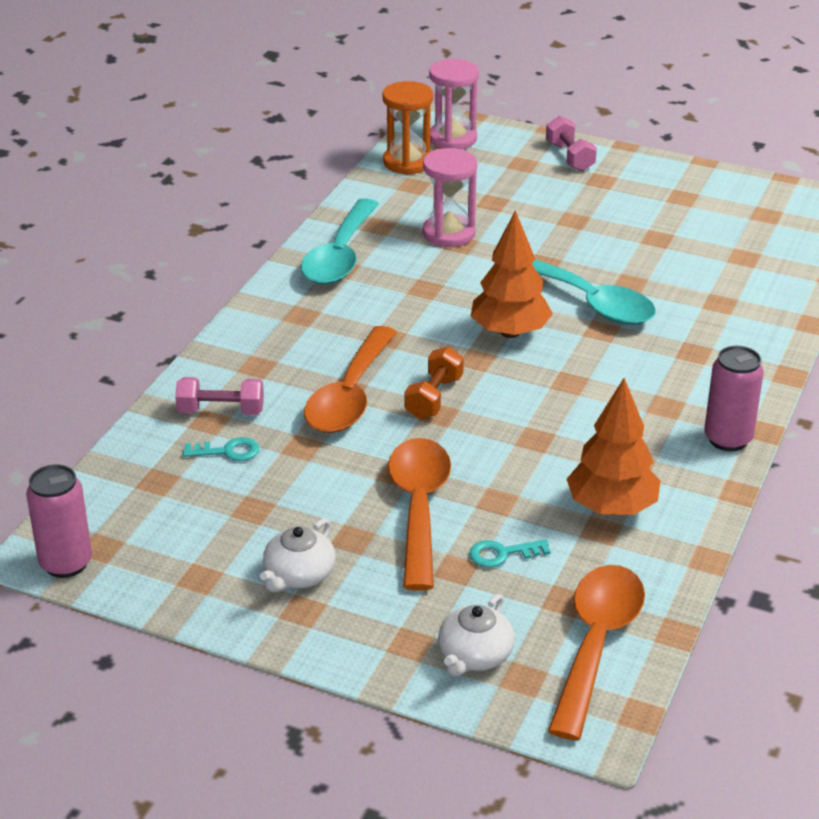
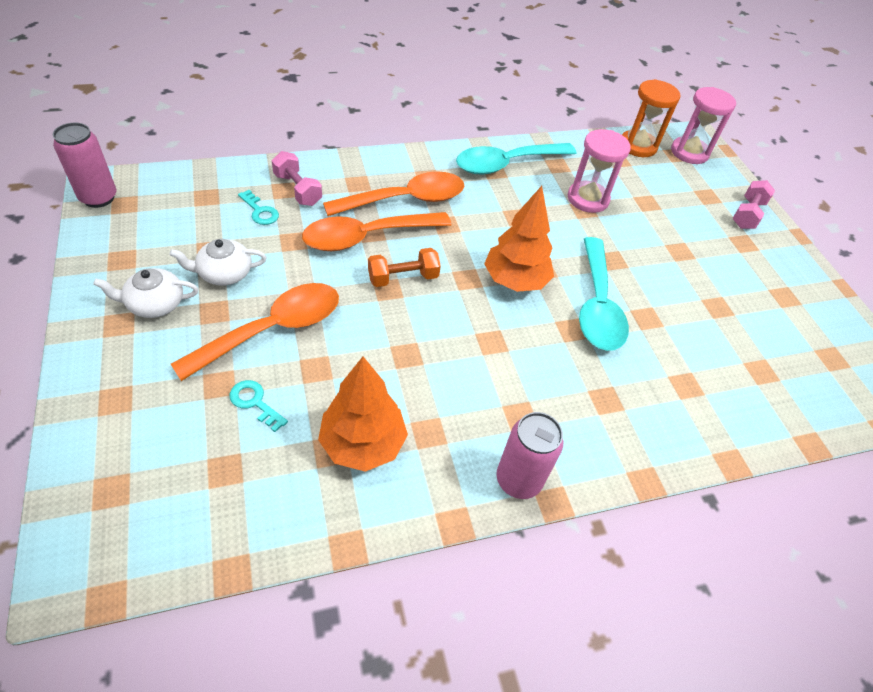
camera: 45 degrees right, 15 degrees up
(474, 655) = (122, 445): white teapot -> white teapot (224, 273)
(596, 644) = (182, 520): orange spoon -> orange spoon (406, 200)

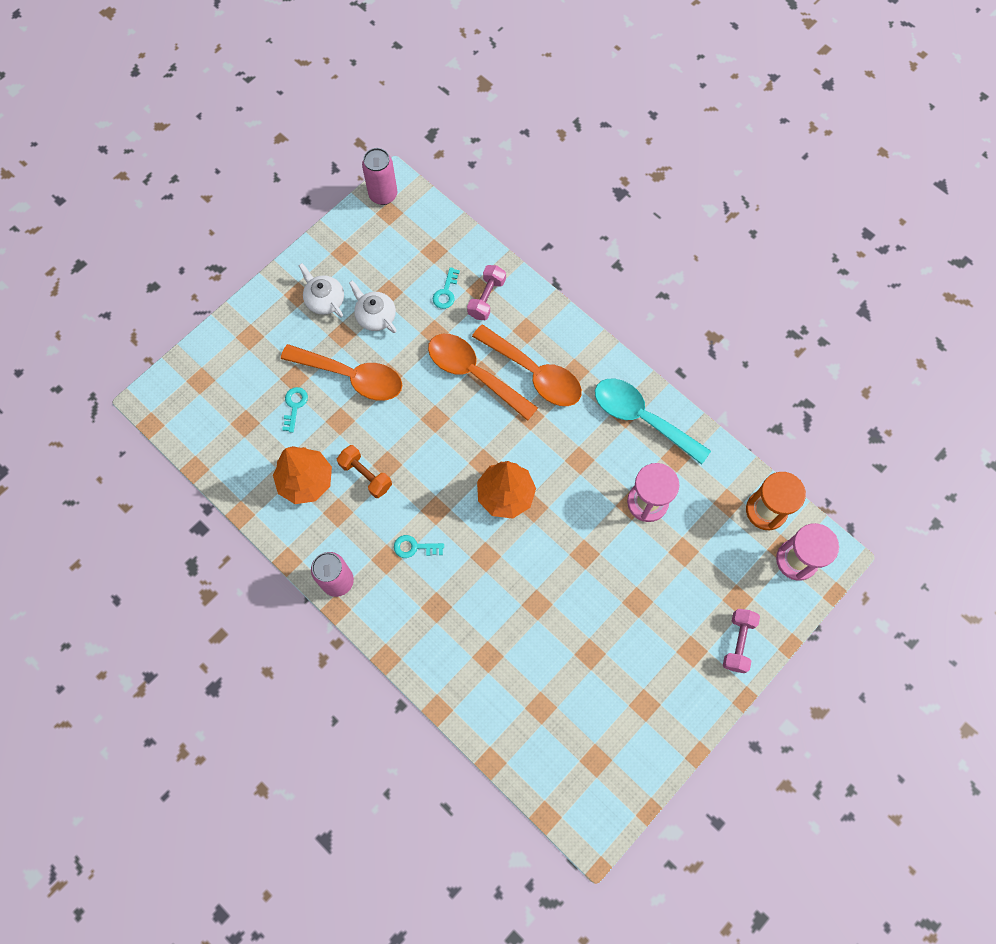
camera: 65 degrees right, 20 degrees up
(403, 278) = (452, 421): orange dumbbell -> orange dumbbell (366, 475)
(523, 382) = (414, 547): none -> turquoise key
(597, 305) = (523, 564): turquoise spoon -> none
(747, 214) = (738, 642): pink dumbbell -> pink dumbbell turned 75 degrees counterclockwise

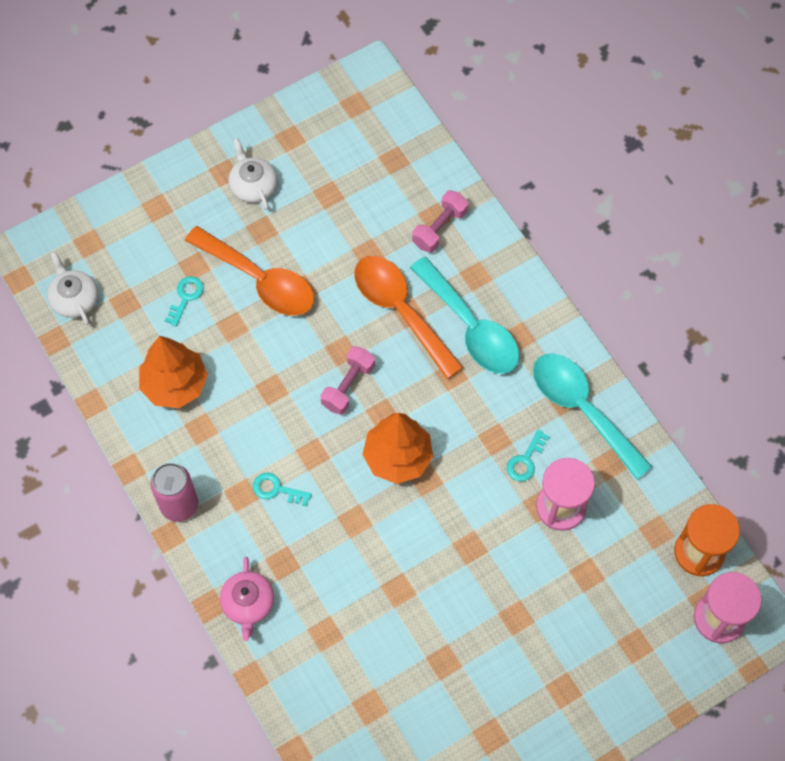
camera: 15 degrees right, 5 degrees down
(366, 475) = (244, 395): orange dumbbell -> none
(375, 316) = (305, 218): white teapot -> white teapot (74, 299)
(383, 195) = (353, 82): pink can -> none
(417, 649) = (248, 604): none -> pink teapot
(446, 292) = (394, 210): turquoise key -> turquoise key (525, 460)
(534, 373) = (471, 327): orange spoon -> turquoise spoon
(738, 642) = (621, 694): pink dumbbell -> pink dumbbell (348, 386)

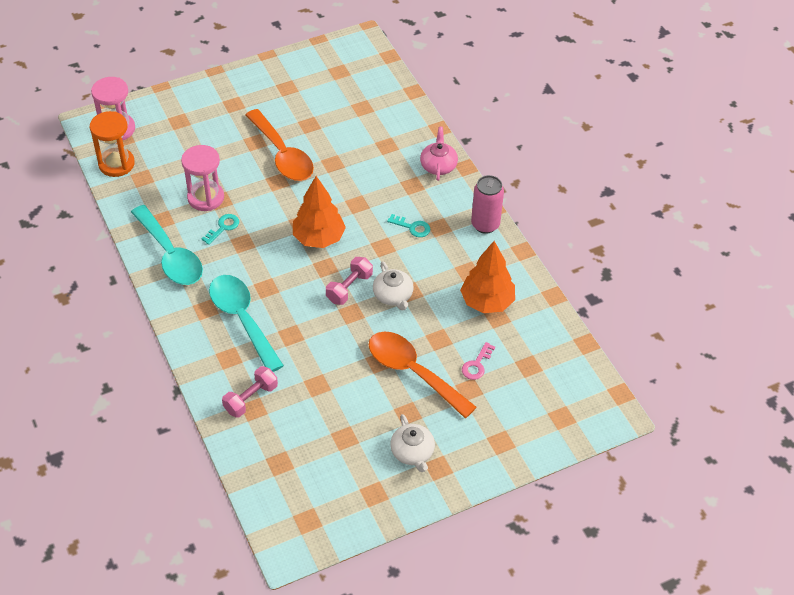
camera: 175 degrees left, 15 degrees down
(74, 299) = (571, 373): white teapot -> white teapot (393, 295)
(185, 297) = (477, 365): turquoise key -> pink key
(400, 310) = (298, 337): orange spoon -> orange spoon (282, 155)

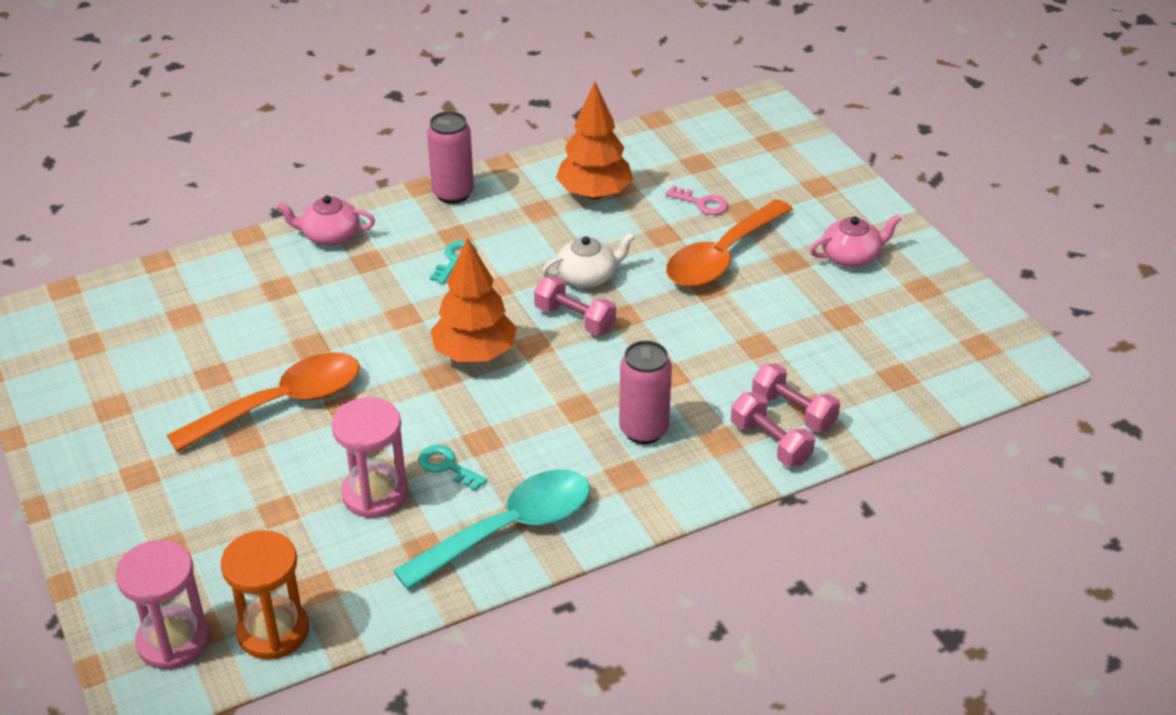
camera: 90 degrees left, 10 degrees down
(223, 383) = (770, 443): none -> pink dumbbell
(242, 319) = (643, 430): turquoise spoon -> pink can
(412, 452) = (851, 256): white teapot -> pink teapot

